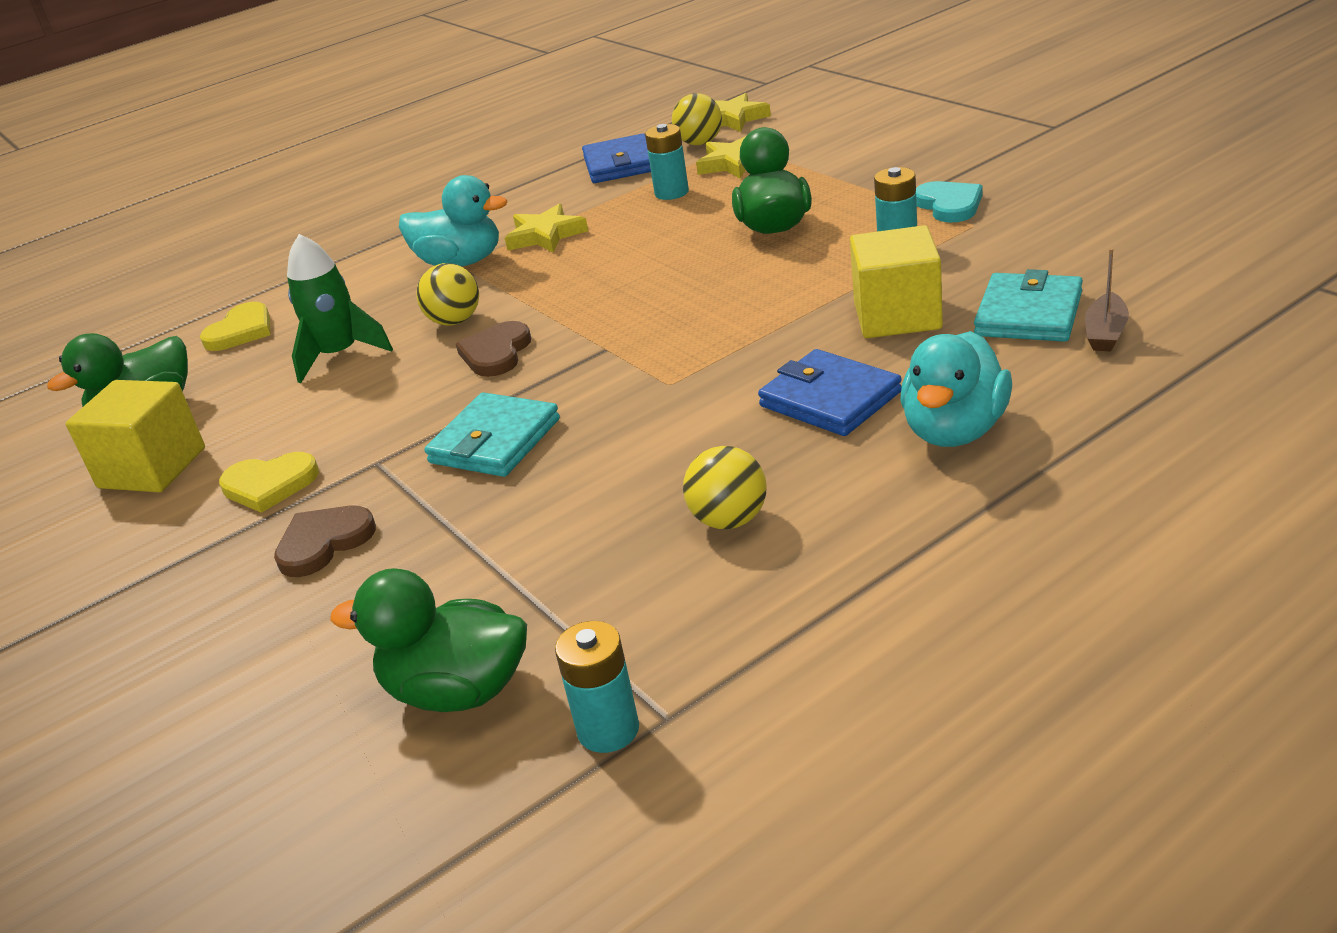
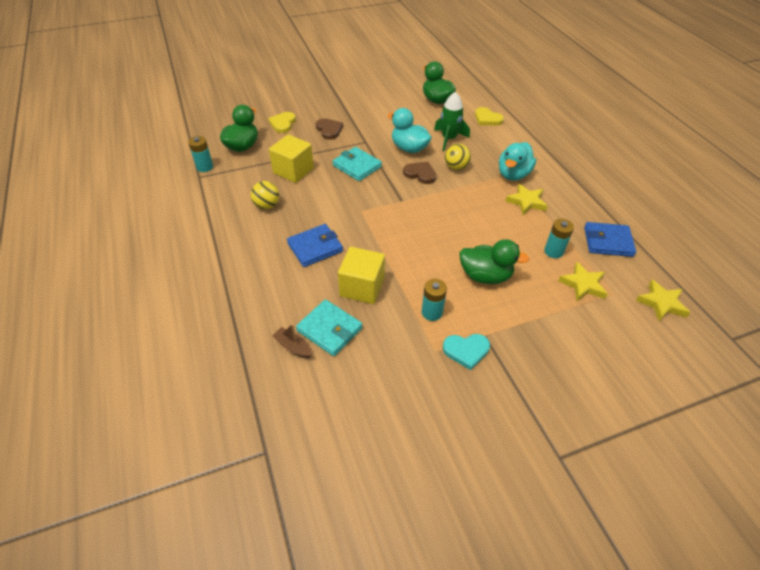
camera: 100 degrees right, 15 degrees up
(152, 468) = (400, 101): yellow cube -> yellow cube (293, 171)
(270, 485) = (370, 122): yellow heart -> yellow heart (283, 123)
(700, 143) = (625, 279): yellow ball -> none
(955, 430) = (266, 272): turquoise duck -> turquoise duck (409, 148)

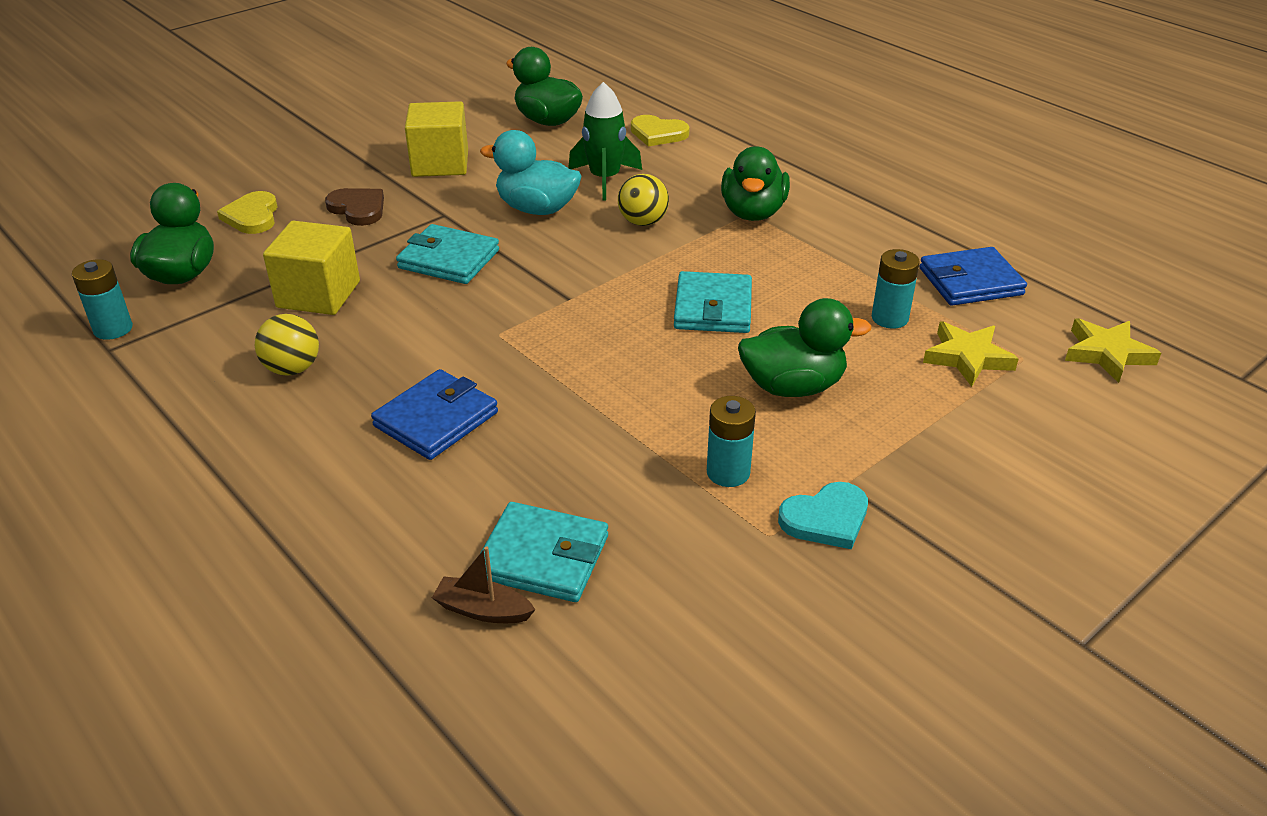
camera: 20 degrees left, 10 degrees down
(362, 287) = (569, 465): yellow cube -> yellow cube (440, 163)
(420, 174) = (581, 247): brown heart -> none
(467, 223) = (713, 308): none -> turquoise wallet
(513, 174) = (753, 212): turquoise duck -> green duck
(526, 202) = (800, 251): yellow star -> none

